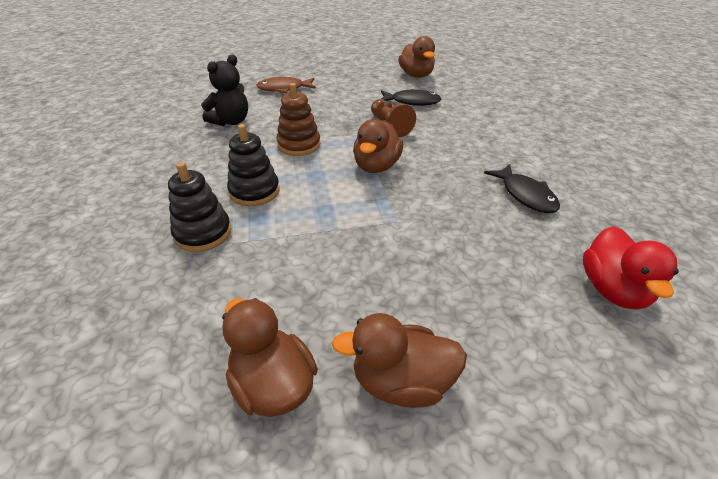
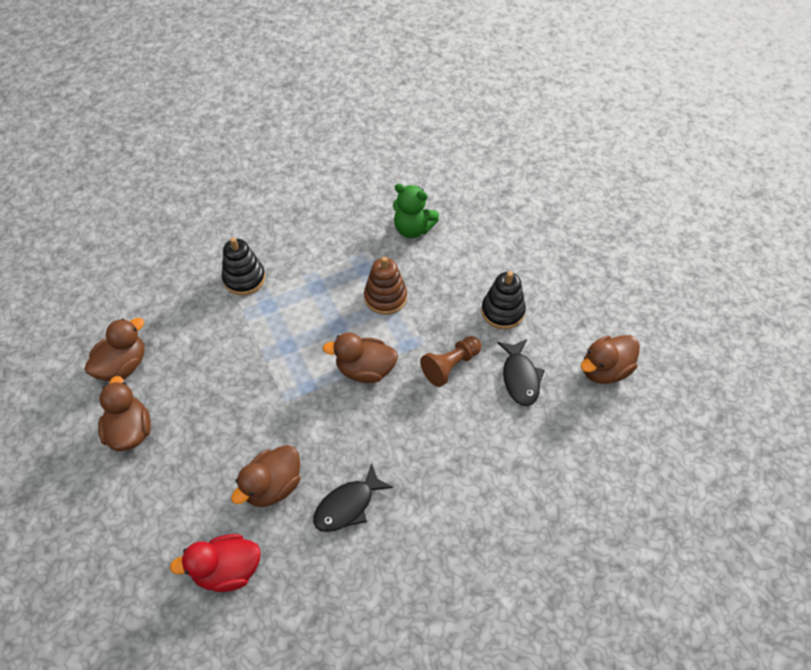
camera: 75 degrees right, 15 degrees up
(231, 121) = (413, 229): black teddy bear -> green teddy bear
(254, 191) = (302, 290): black stacking toy -> black stacking toy (502, 311)
(284, 89) = (504, 245): brown fish -> none
(503, 241) = (273, 486): none -> brown duck

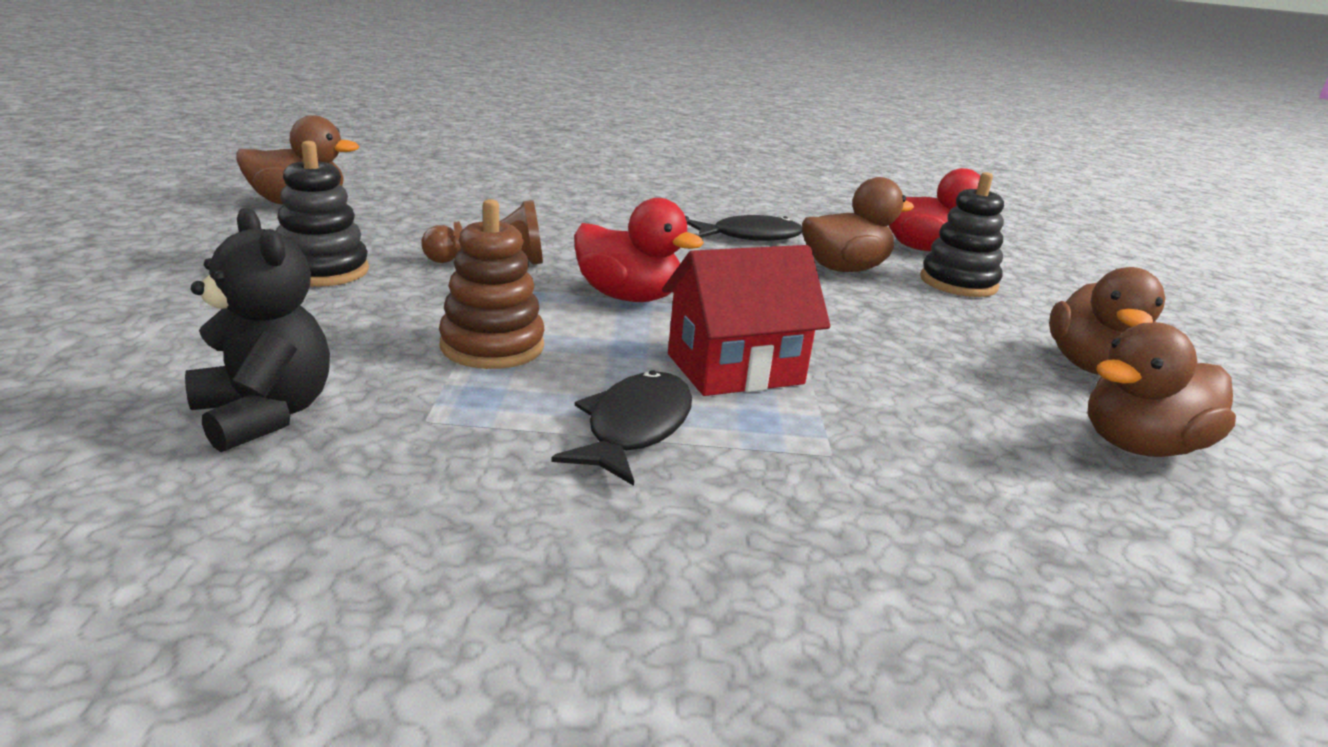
camera: 155 degrees left, 30 degrees down
(244, 278) = (798, 487): black stacking toy -> black stacking toy (958, 283)
(289, 334) = (734, 369): none -> red house
(365, 370) = (628, 297): brown duck -> red duck
(413, 229) = (265, 414): green teddy bear -> black teddy bear
(520, 377) = (413, 230): black fish -> black fish (634, 428)

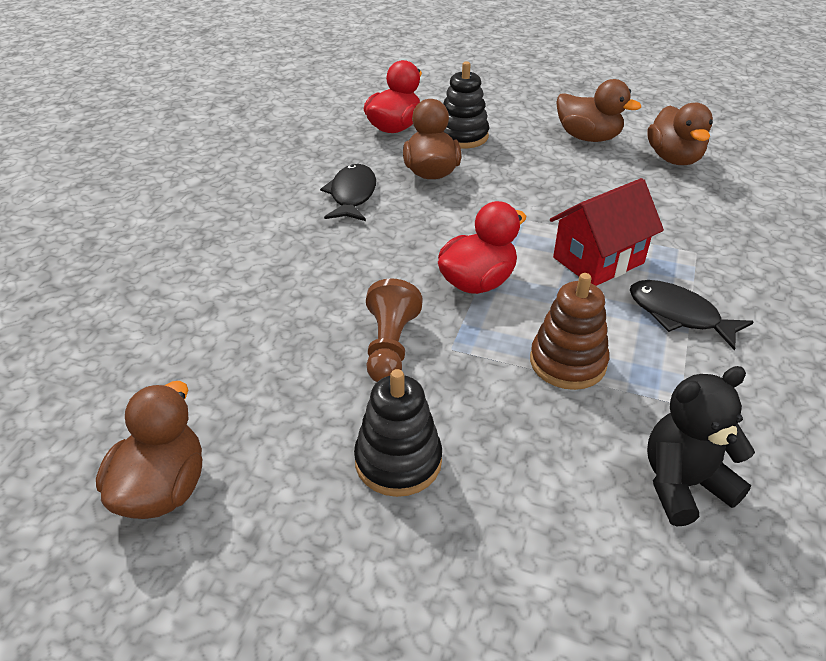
camera: 70 degrees left, 15 degrees up
(734, 369) = (598, 260): red house -> red house turned 60 degrees clockwise

